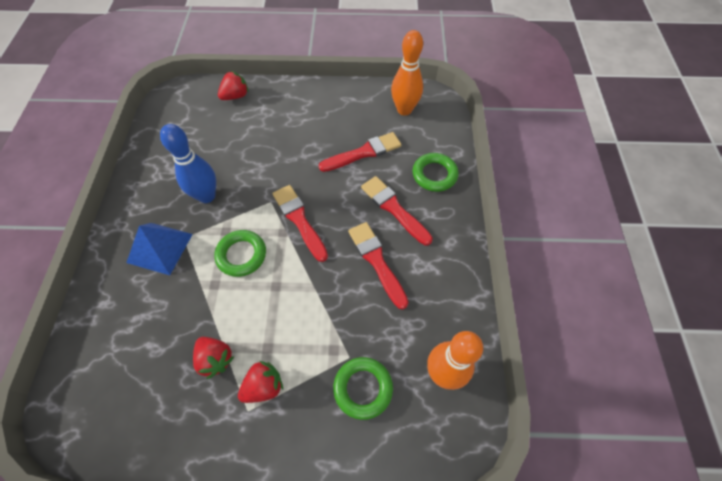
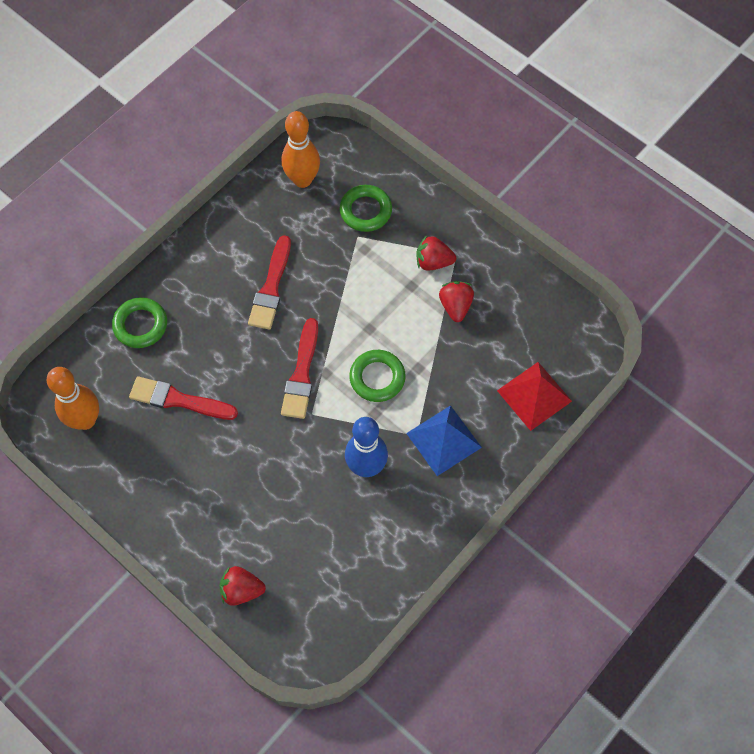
camera: 140 degrees left, 5 degrees up
(99, 331) = (534, 395): none -> red pyramid
(394, 208) = (210, 321): red brush -> none

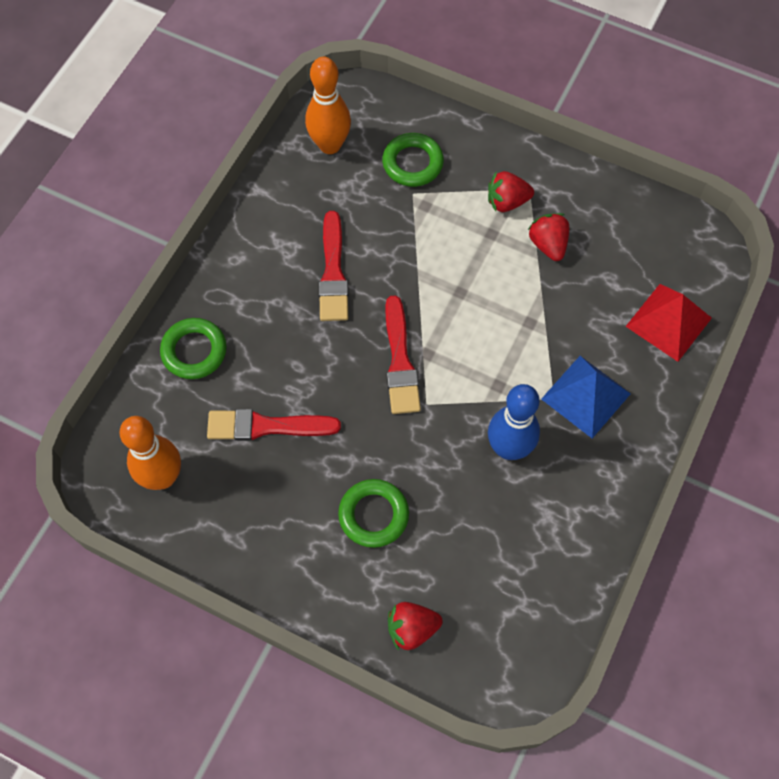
camera: 15 degrees left, 0 degrees up
(377, 378) = (487, 345): green ring -> green ring (373, 515)

